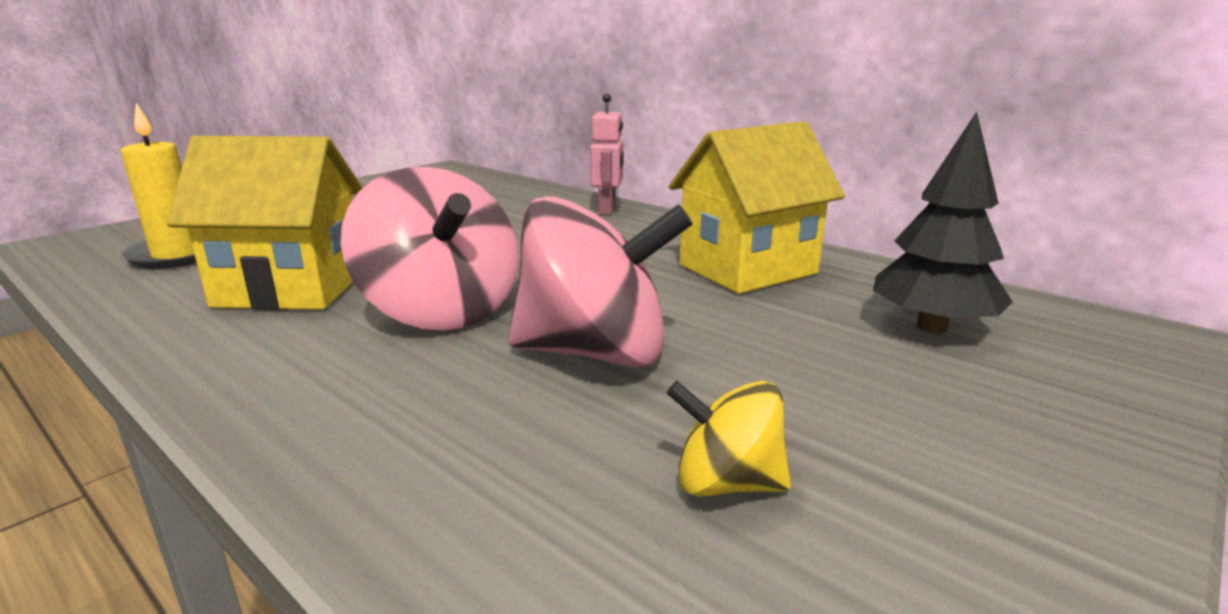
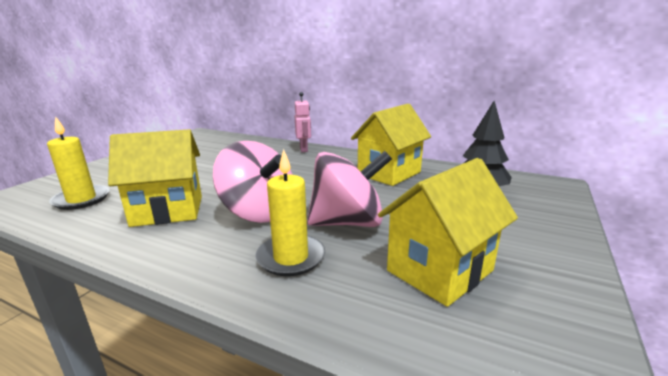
camera: 15 degrees left, 0 degrees up
(435, 403) = (291, 258): none -> yellow candle
(726, 483) = (439, 270): yellow spinning top -> yellow house

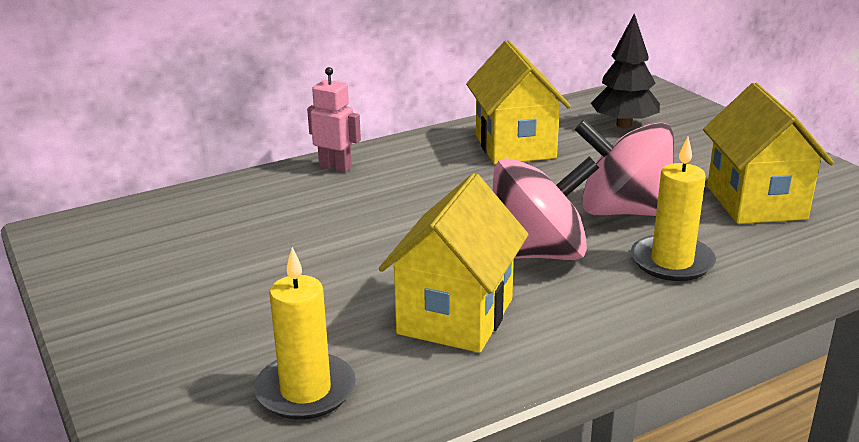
camera: 55 degrees left, 5 degrees up
(348, 222) = (623, 211): pink spinning top -> pink spinning top turned 90 degrees counterclockwise

